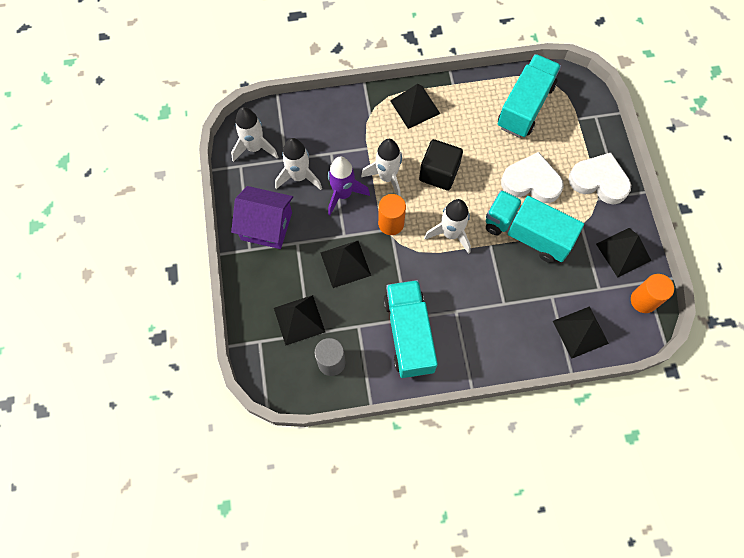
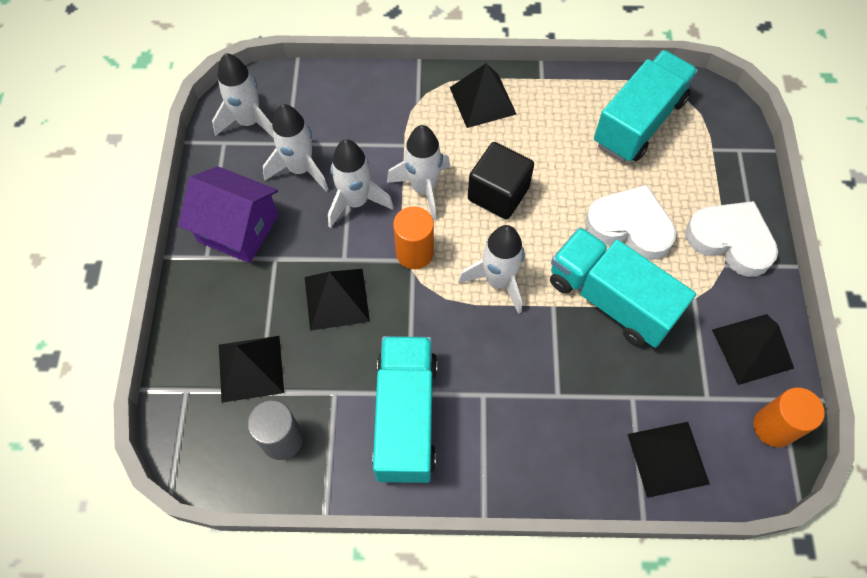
camera: 10 degrees right, 5 degrees down
(343, 194) = (356, 202): purple rocket -> white rocket

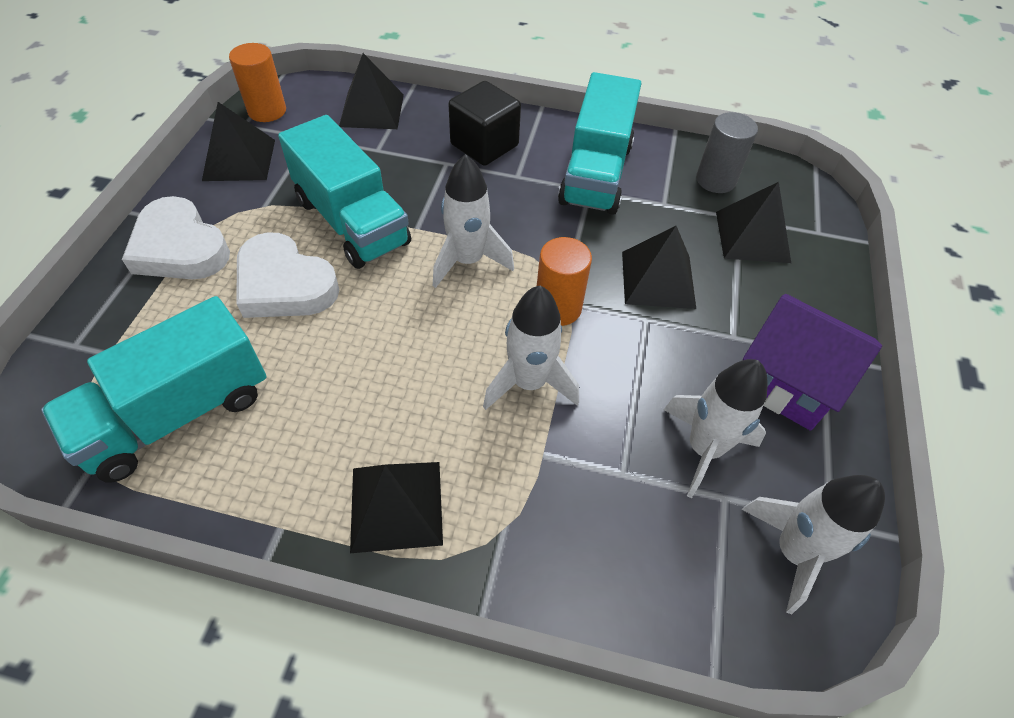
camera: 170 degrees left, 10 degrees down
(356, 202) = (625, 384): white rocket -> none
(498, 193) = (429, 355): black cube -> black cube (484, 145)

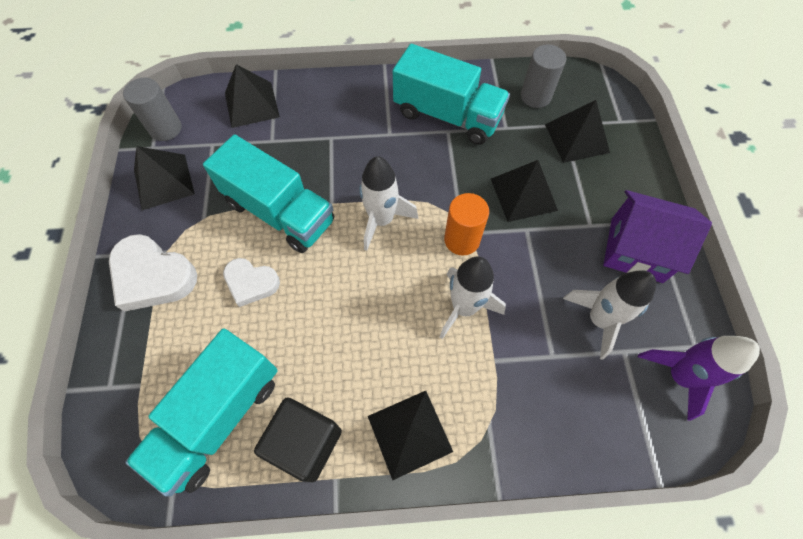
camera: 15 degrees left, 10 degrees up
(267, 111) = (165, 129): orange cylinder -> grey cylinder
(284, 284) = (251, 283): white heart -> white heart, size x0.63
(484, 145) = (354, 113): black cube -> black cube (305, 443)
(596, 174) = (447, 115): turquoise truck -> turquoise truck turned 60 degrees counterclockwise
(793, 552) = (679, 376): white rocket -> purple rocket

